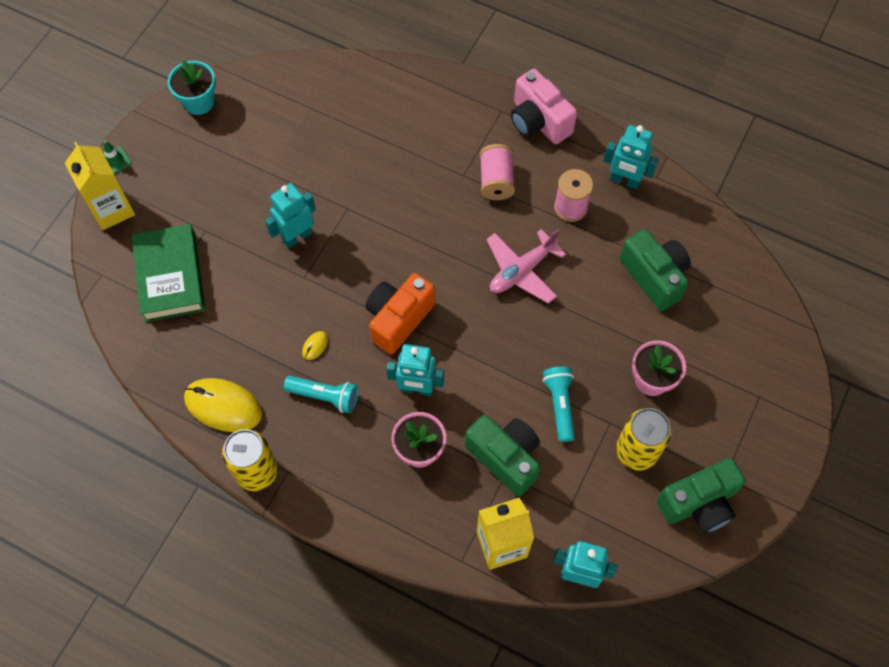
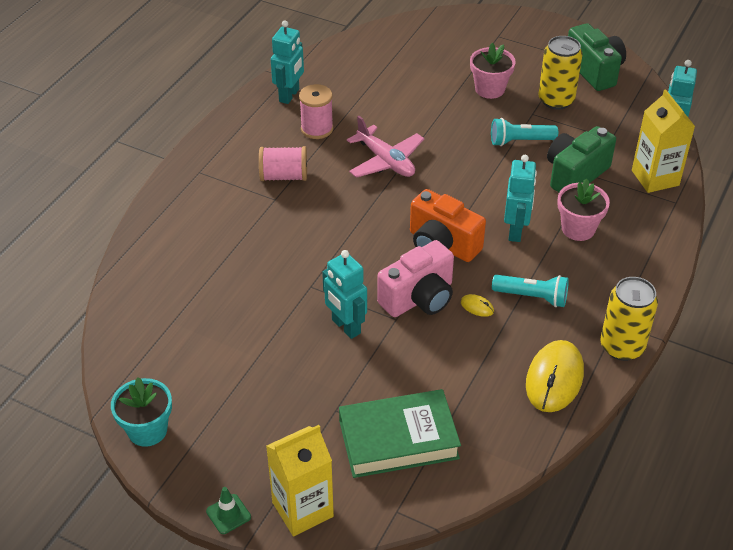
camera: 90 degrees left, 20 degrees down
(325, 396) = (532, 297): turquoise flashlight -> turquoise flashlight turned 90 degrees clockwise
(538, 121) = (216, 147): pink camera -> pink camera (419, 298)
(654, 276) = (390, 83): green camera -> none

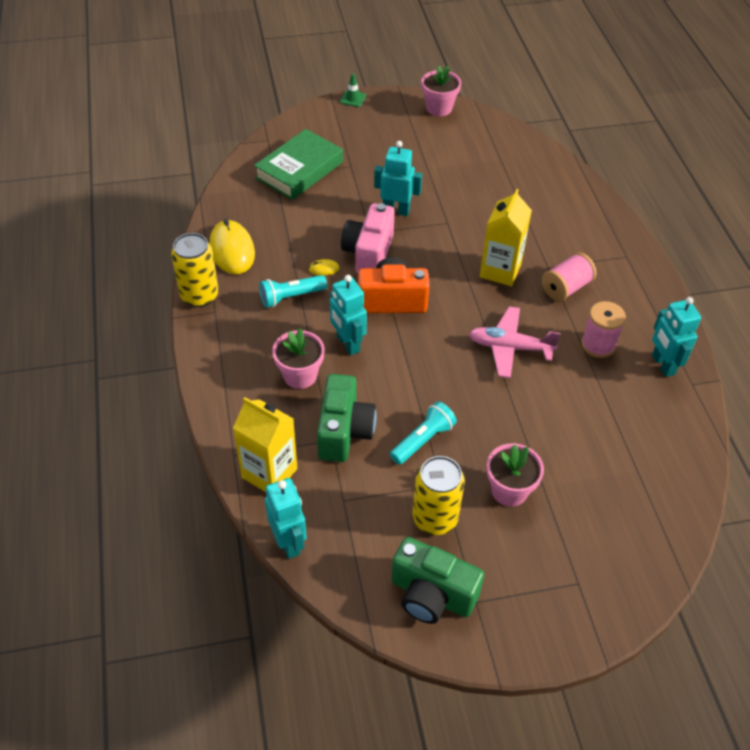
camera: 140 degrees right, 5 degrees up
(147, 430) = (439, 108): turquoise flower pot -> pink flower pot
(302, 509) = (318, 117): yellow carton -> yellow carton (500, 271)

